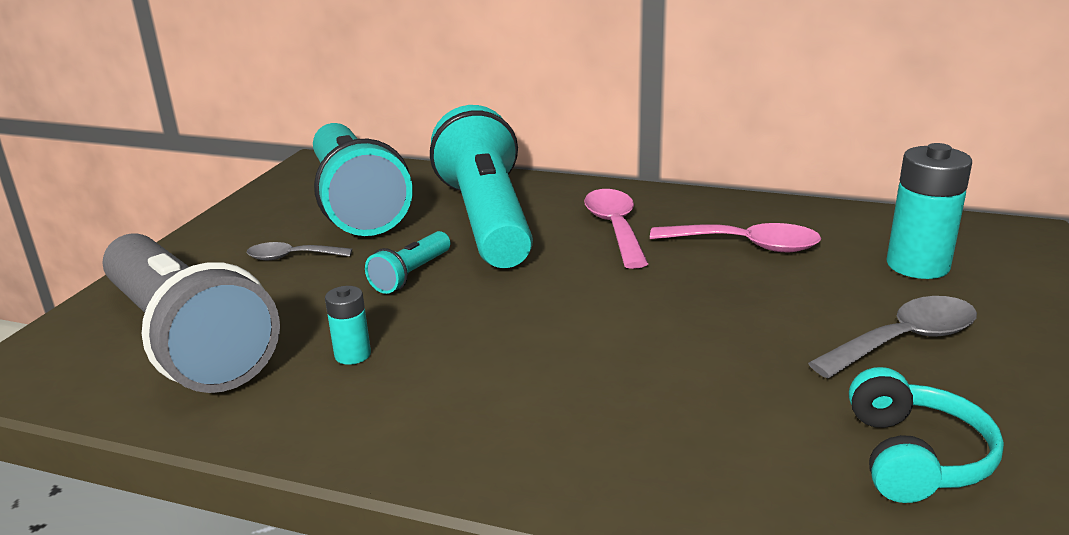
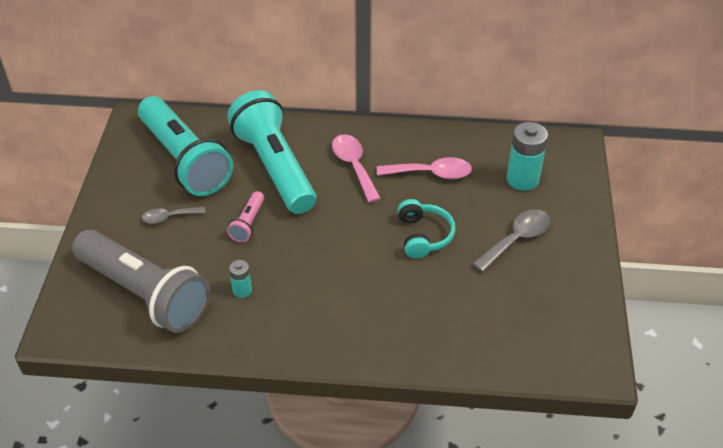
camera: 15 degrees left, 20 degrees up
(411, 275) = (248, 223): turquoise flashlight -> pink flashlight
(914, 457) = (521, 313): turquoise headphones -> turquoise headphones (423, 235)

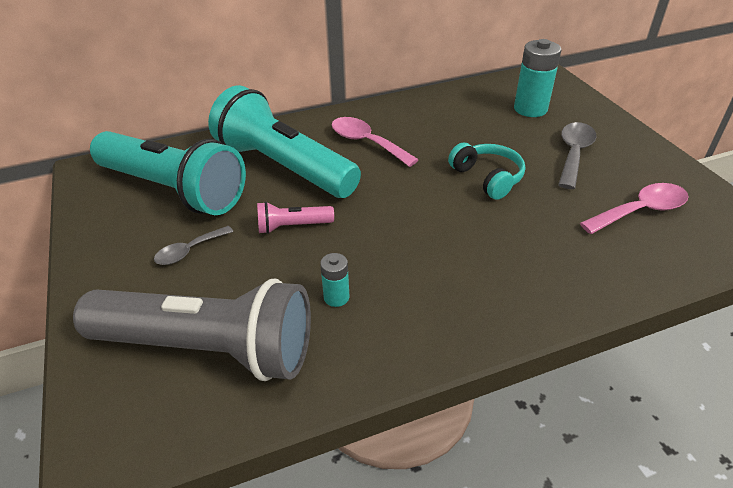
camera: 25 degrees left, 5 degrees down
(248, 223) = (292, 226): pink flashlight -> pink flashlight turned 90 degrees clockwise
(431, 173) = (446, 127): pink spoon -> pink spoon (640, 211)

